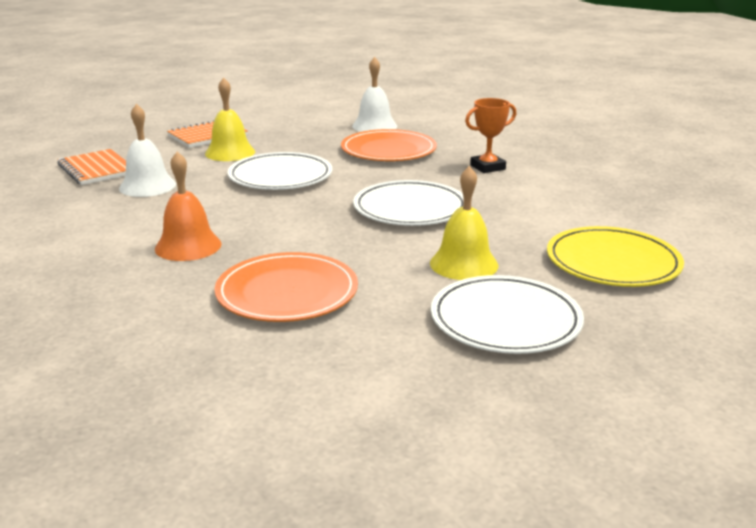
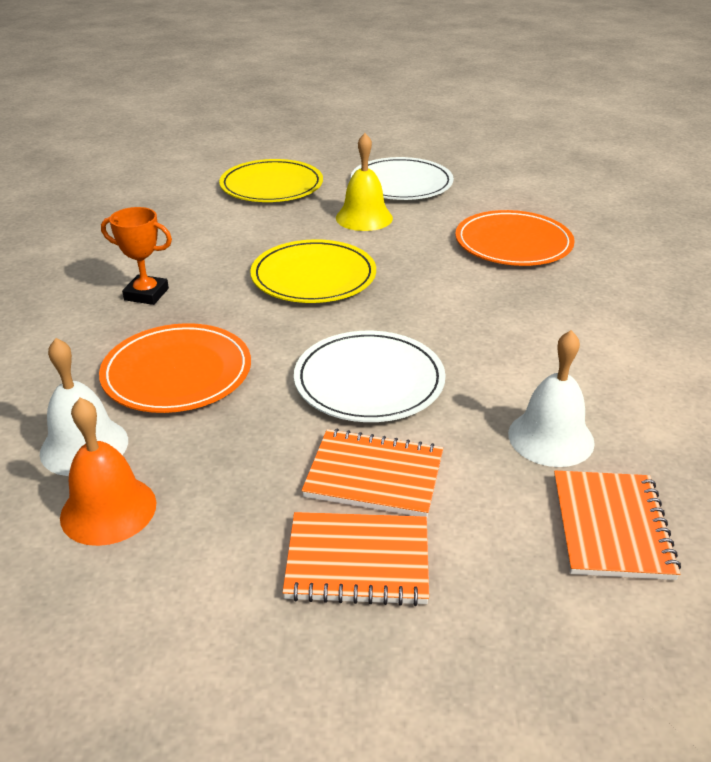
camera: 140 degrees left, 10 degrees up
(188, 246) = (559, 314): orange bell -> orange bell (108, 510)
(230, 152) = (374, 476): yellow bell -> orange notebook
(410, 208) = (313, 276): white plate -> yellow plate

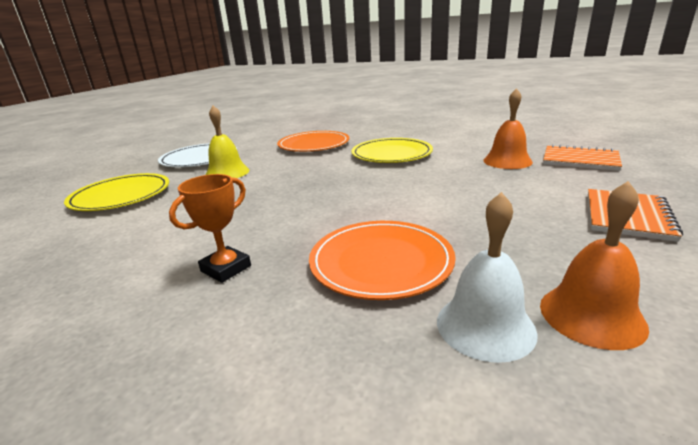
camera: 65 degrees left, 10 degrees down
(313, 276) = (286, 195): yellow plate -> yellow plate (391, 154)
(369, 381) = (434, 193): white plate -> none
(374, 476) = (539, 203): orange notebook -> none
(551, 438) = (507, 161): white bell -> orange bell

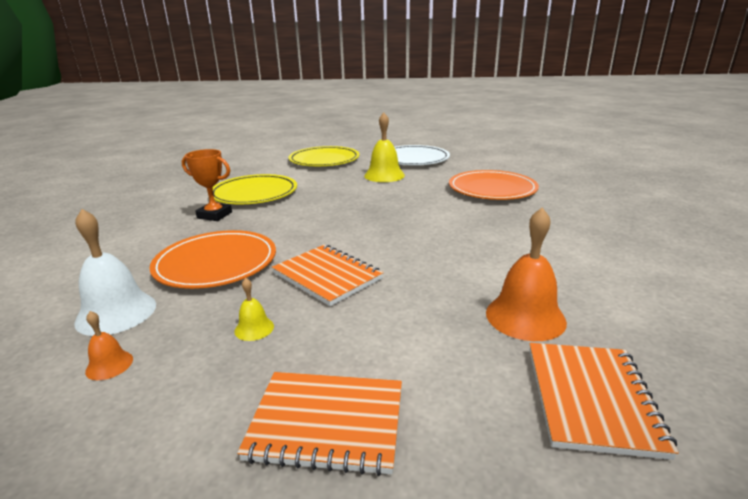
camera: 70 degrees right, 0 degrees up
(391, 154) = (491, 232): yellow plate -> yellow plate (254, 193)
(437, 208) = (327, 276): none -> orange notebook
(520, 239) = (254, 328): none -> yellow bell
(591, 315) = (109, 365): orange bell -> orange bell, size x0.49

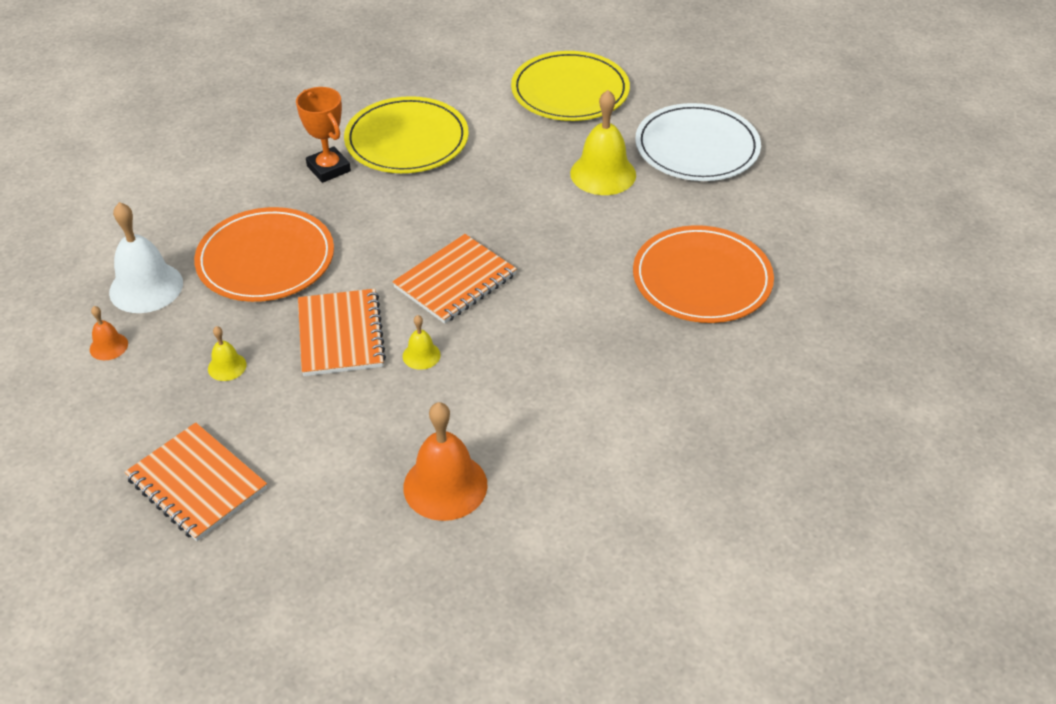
camera: 35 degrees right, 20 degrees up
(398, 264) = (421, 355): none -> yellow bell
(591, 398) = (383, 581): orange notebook -> orange notebook (455, 281)

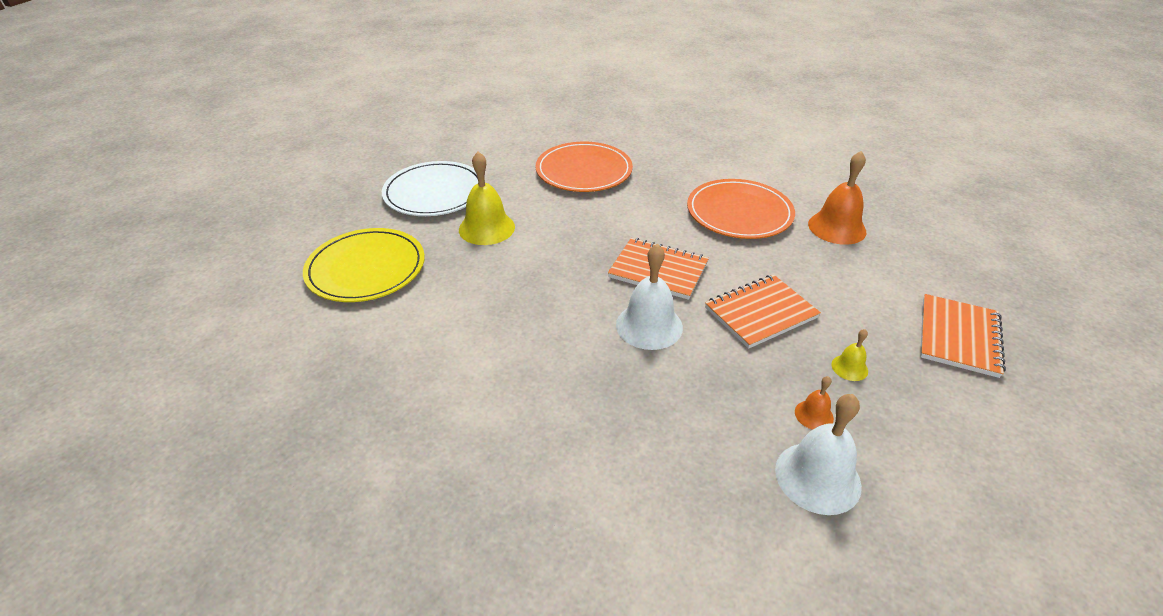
camera: 110 degrees left, 5 degrees down
(108, 346) = (908, 467): orange bell -> orange bell (814, 415)
(266, 259) = (712, 395): orange plate -> orange plate (739, 213)
(328, 169) = (553, 400): orange trophy -> none
(376, 248) = (649, 326): none -> white bell
(407, 140) = (480, 355): yellow plate -> none
(421, 355) = (745, 266): yellow bell -> none

